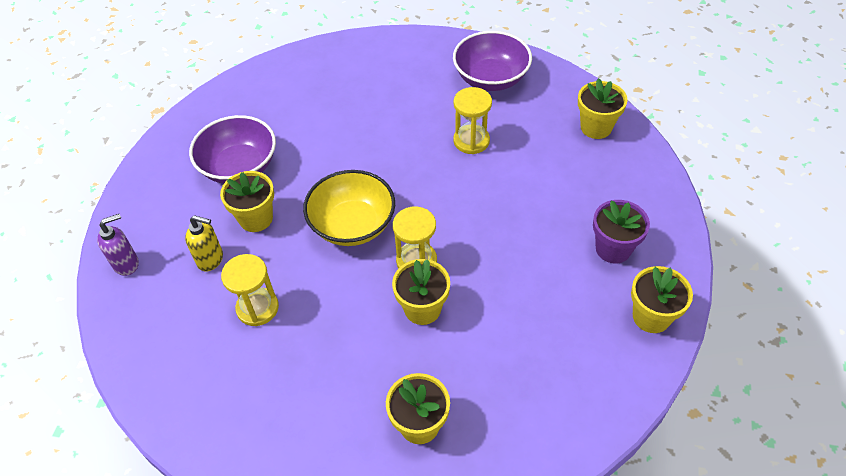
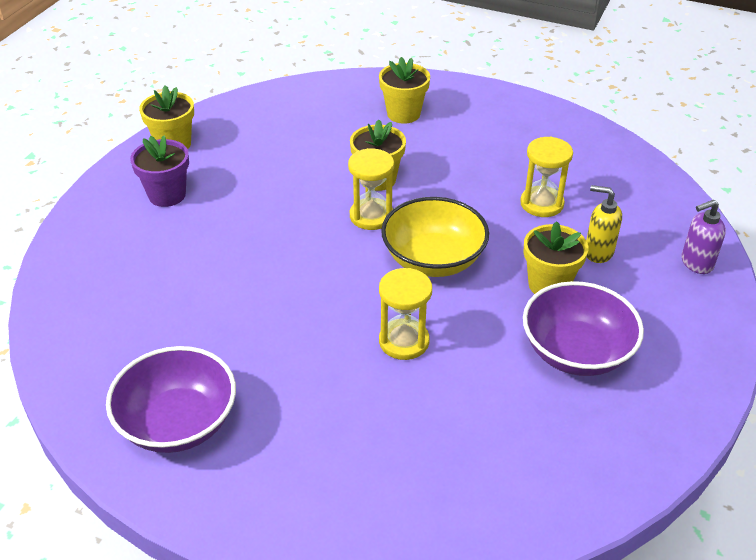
camera: 170 degrees left, 10 degrees down
(471, 141) = (255, 330): yellow hourglass -> yellow hourglass (404, 341)
(596, 127) = (85, 318): yellow flower pot -> none

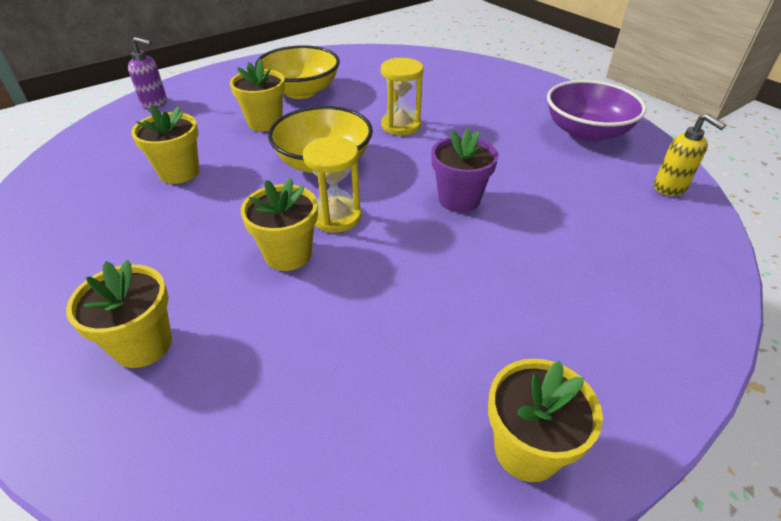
camera: 150 degrees left, 0 degrees up
(167, 195) = (559, 338): purple flower pot -> purple flower pot (459, 199)
(541, 204) = (179, 172): yellow hourglass -> yellow flower pot
(576, 352) = (301, 91): purple bowl -> yellow bowl
(598, 252) = (201, 128): yellow soap dispenser -> yellow soap dispenser (670, 188)

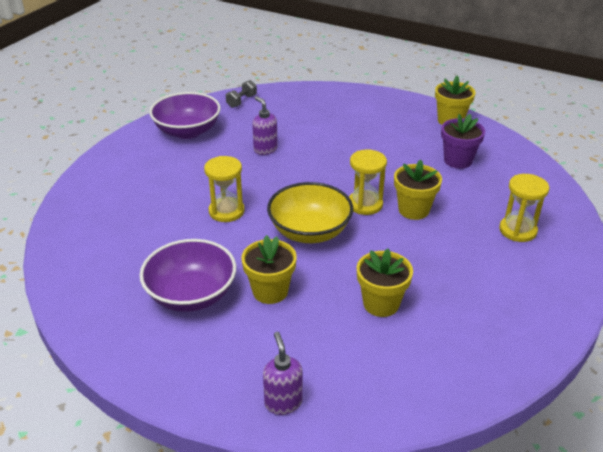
camera: 115 degrees left, 5 degrees down
(143, 345) = (517, 230): yellow flower pot -> yellow hourglass
(301, 91) = (191, 295): yellow bowl -> purple bowl
(459, 199) = (308, 164): purple flower pot -> purple flower pot (458, 160)
(515, 175) = (265, 149): none -> purple soap dispenser
(670, 188) = (241, 101): yellow soap dispenser -> grey dumbbell

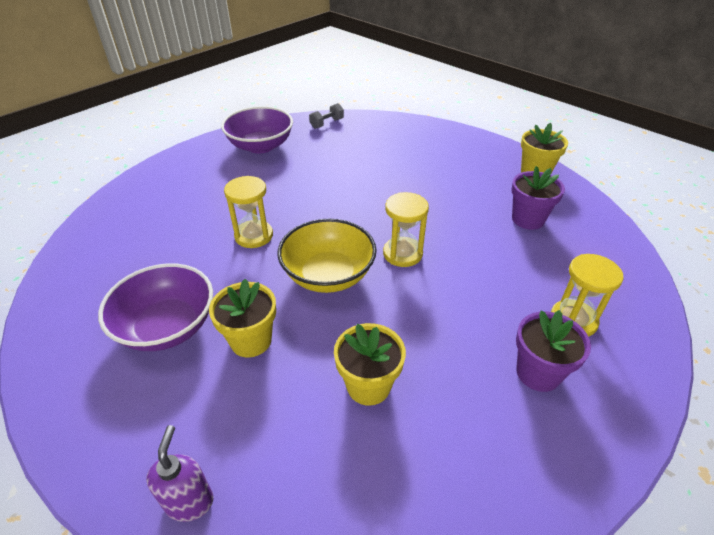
camera: 15 degrees right, 5 degrees up
(265, 149) = (325, 175): purple soap dispenser -> none
(413, 210) = (455, 270): yellow flower pot -> none
(503, 271) = (538, 373): none -> purple flower pot

